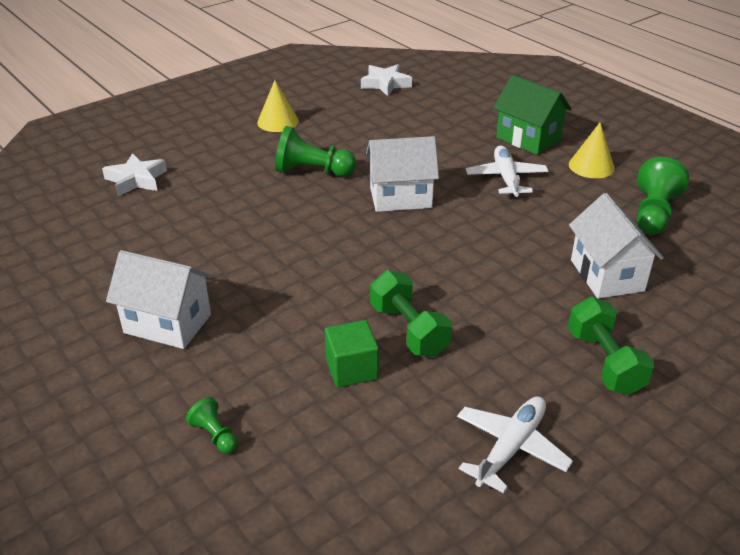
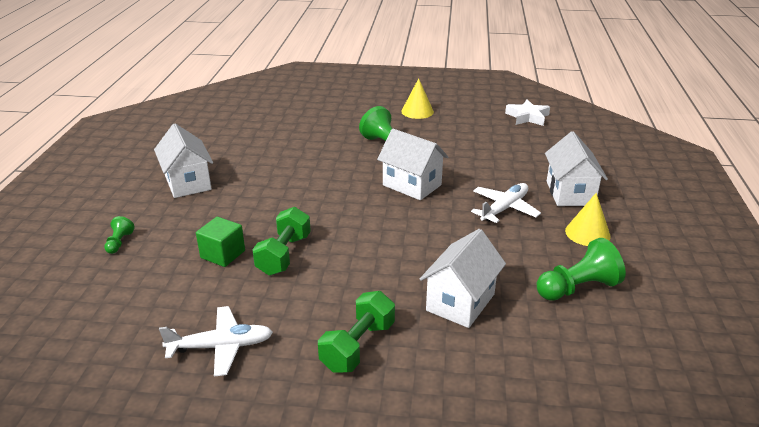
camera: 45 degrees right, 5 degrees down
(136, 180) = (292, 109): white star -> none
(528, 139) = (570, 193): green house -> white house

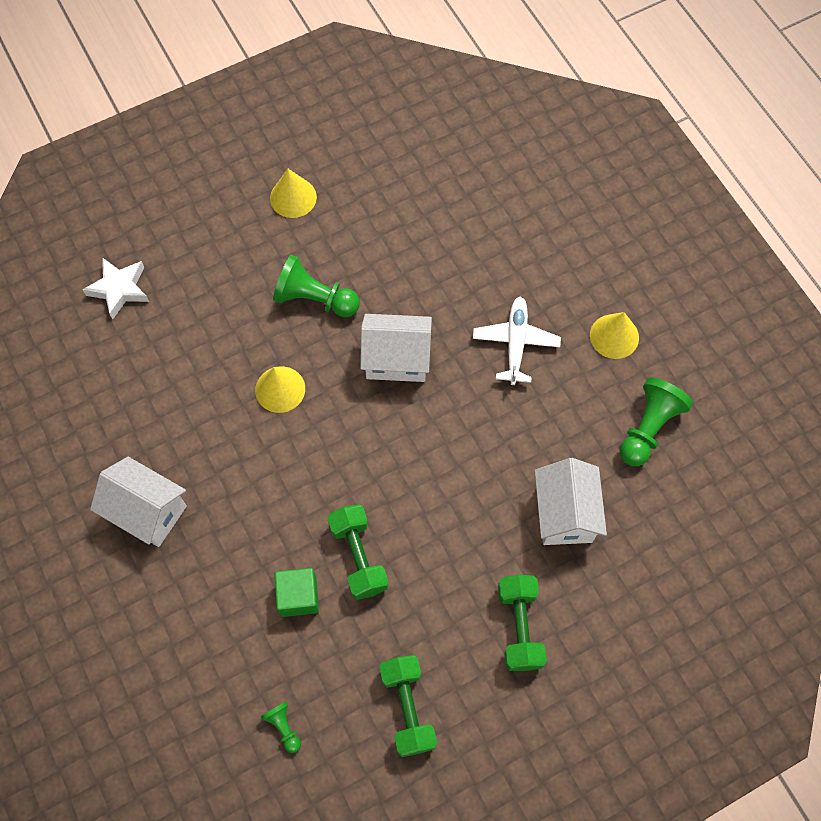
camera: 35 degrees left, 35 degrees up
(119, 242) = (175, 652): green pawn -> green pawn (283, 727)
(221, 347) = (407, 708): white plane -> green dumbbell
(324, 169) = (280, 389): none -> yellow cone
(527, 117) = (430, 135): white star -> white star (119, 289)
(570, 193) = (562, 274): white house -> none

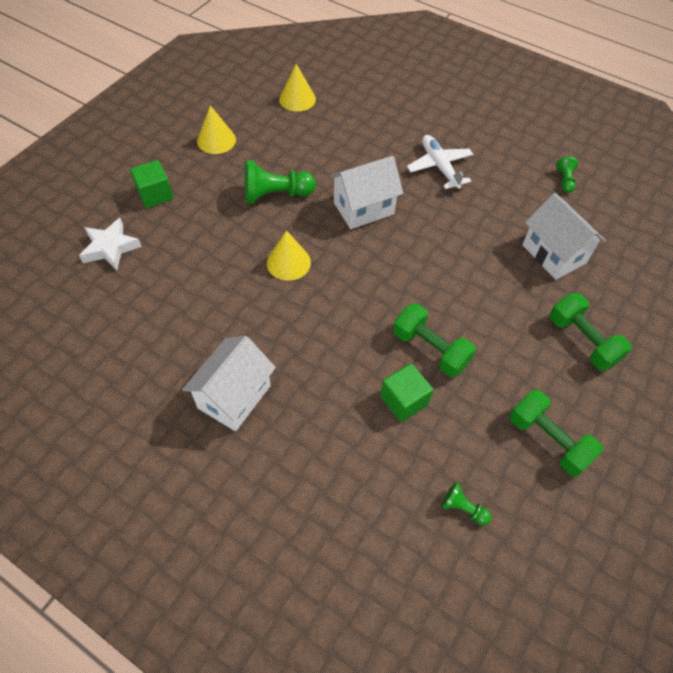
camera: 30 degrees left, 10 degrees down
(147, 511) = (234, 397): white house -> white house turned 60 degrees counterclockwise
(194, 242) = (155, 194): none -> green cube
(614, 336) = (500, 138): yellow cone -> yellow cone (297, 99)
(648, 428) = (565, 180): green pawn -> green pawn, size x0.51

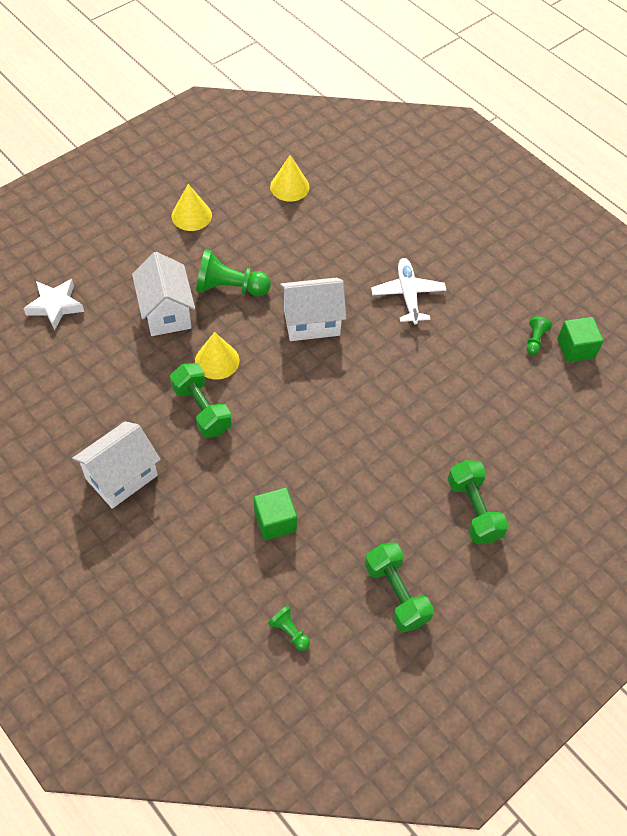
camera: 15 degrees right, 0 degrees up
(155, 194) = (113, 261): green cube -> green cube (575, 348)
(430, 349) = (320, 480): green dumbbell -> green dumbbell (202, 409)
(553, 254) = (486, 416): white house -> white house (166, 312)

